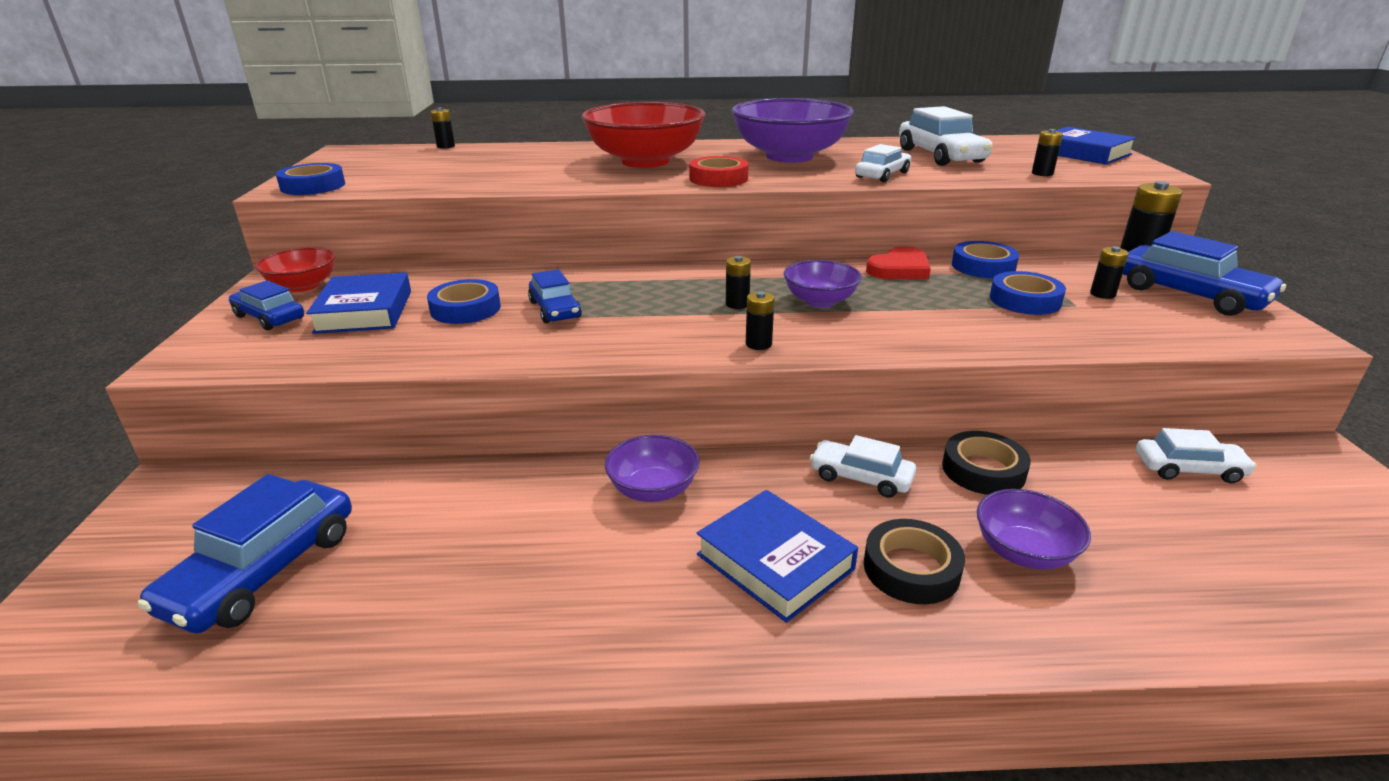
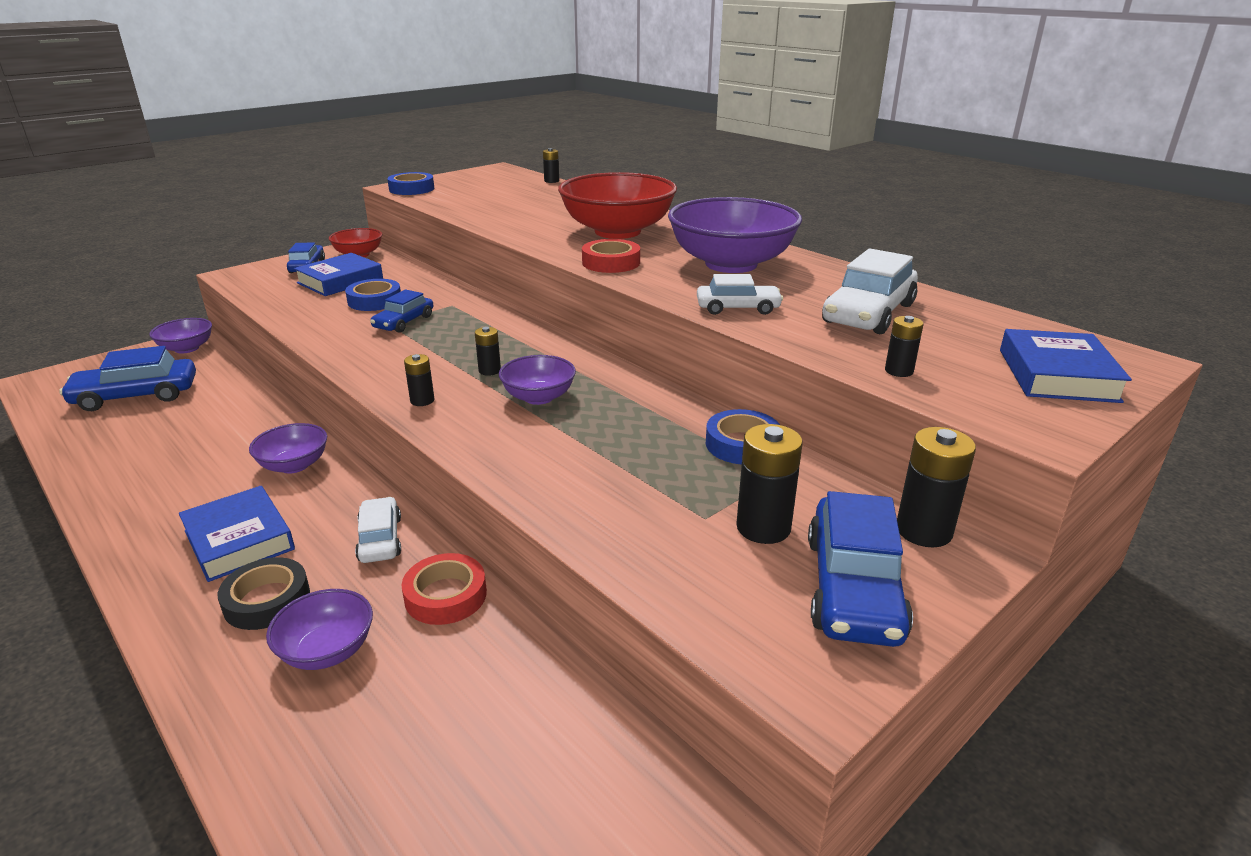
camera: 50 degrees right, 0 degrees up
(185, 497) = (187, 348): none -> purple bowl
(775, 562) = (239, 540): blue book -> blue book turned 45 degrees counterclockwise
(899, 269) = (668, 408): red heart -> none
(983, 470) = (445, 595): black tape -> red tape
(1025, 300) = (676, 487): blue tape -> none
(1102, 294) = (763, 527): black battery -> black battery, size x1.77
(1189, 469) = (569, 728): white car -> none

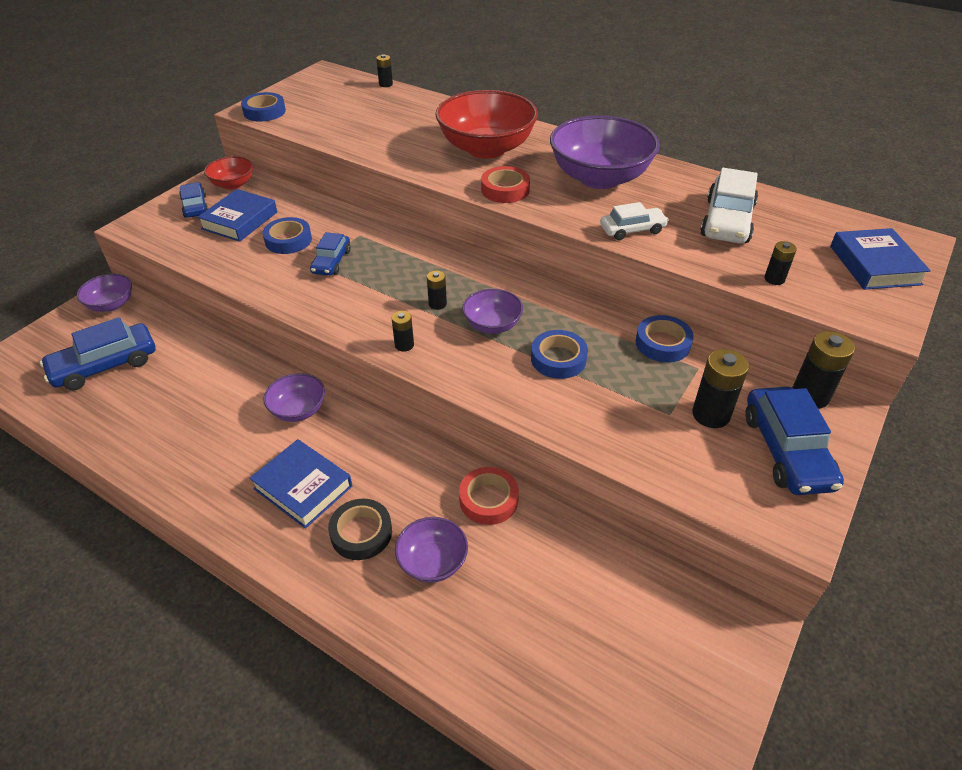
camera: 15 degrees left, 15 degrees up
(380, 539) = (411, 463): white car -> none
(595, 439) = (558, 359): none -> blue tape

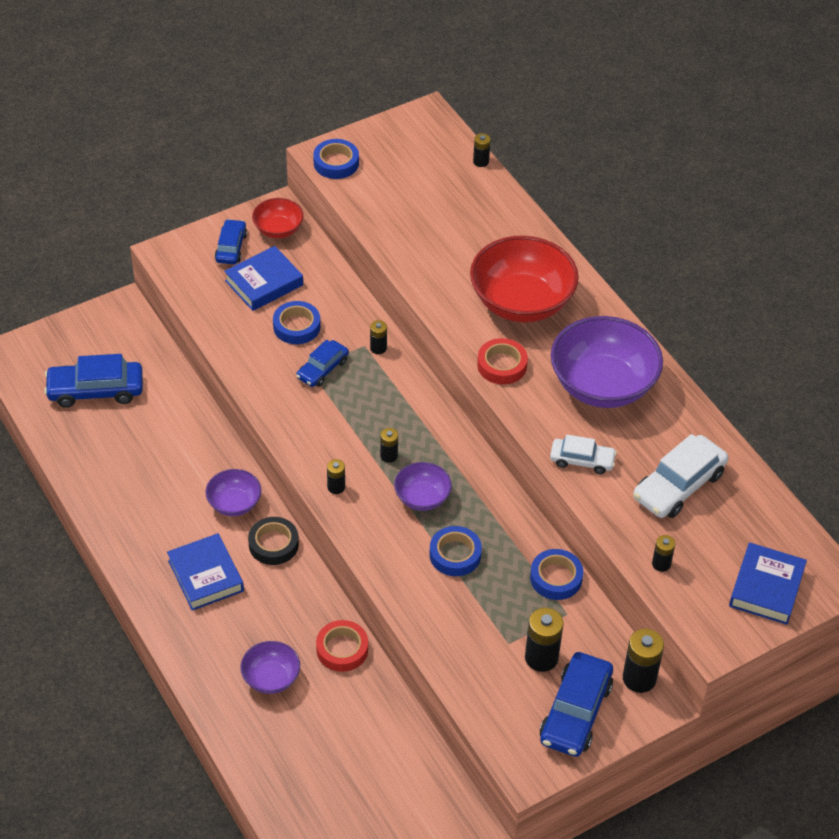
camera: 25 degrees right, 5 degrees up
(111, 304) = (122, 322): purple bowl -> none
(361, 533) = (231, 632): black tape -> black tape (273, 544)
(373, 233) = (378, 348): none -> black battery

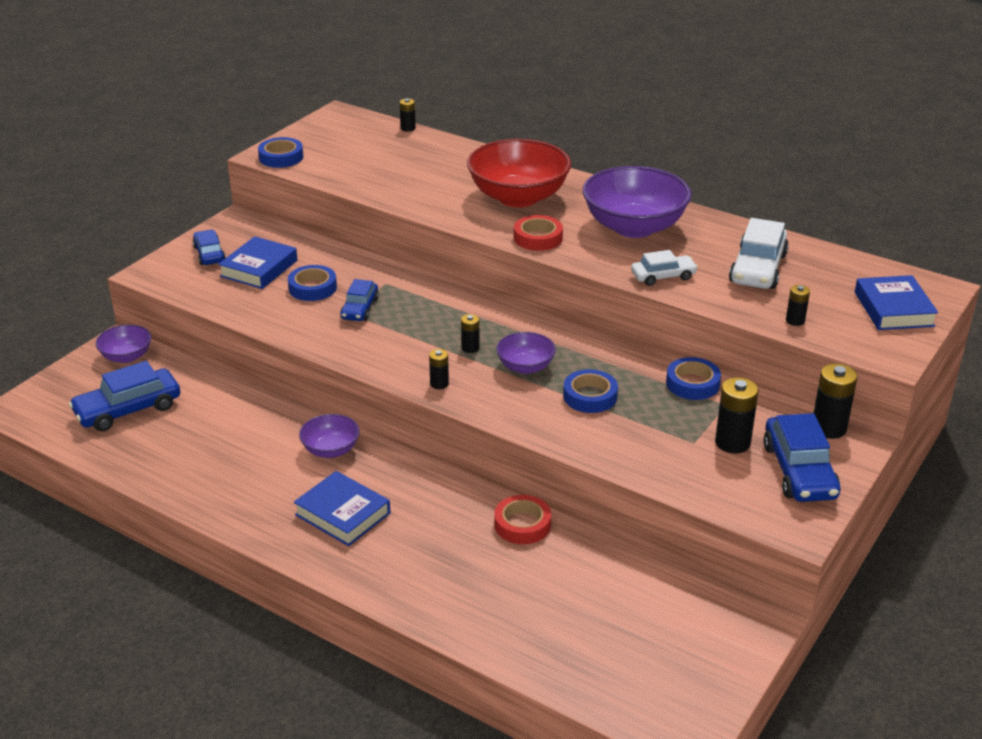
camera: 25 degrees left, 15 degrees down
(271, 678) = (470, 572): purple bowl -> purple bowl (126, 356)
(273, 544) = (393, 468): black tape -> none
(278, 229) = (246, 232): red bowl -> none
(378, 348) = (400, 281): black battery -> none

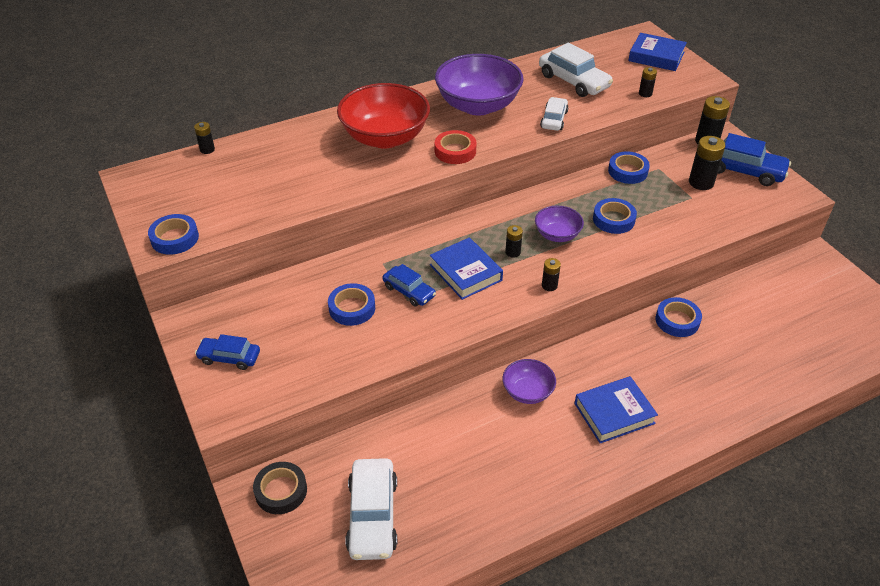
camera: 60 degrees left, 10 degrees up
(126, 356) = (281, 491): purple bowl -> black tape
(128, 409) = (372, 516): blue car -> white car
(259, 268) = (288, 331): blue book -> blue book (465, 272)
(522, 524) = (677, 320): red tape -> blue tape

